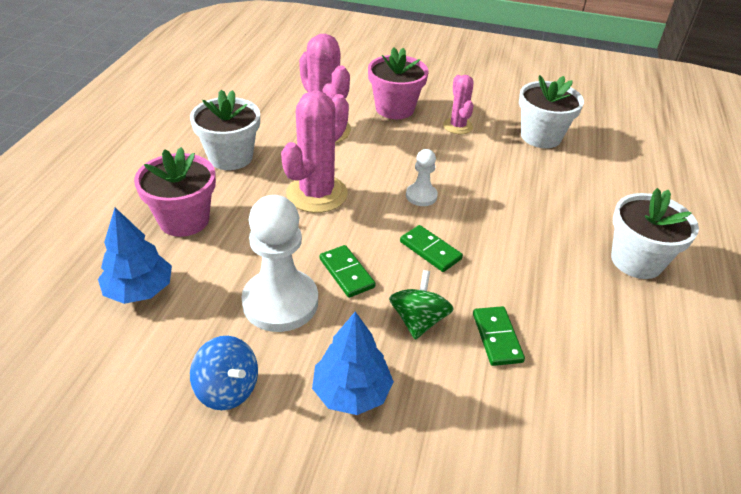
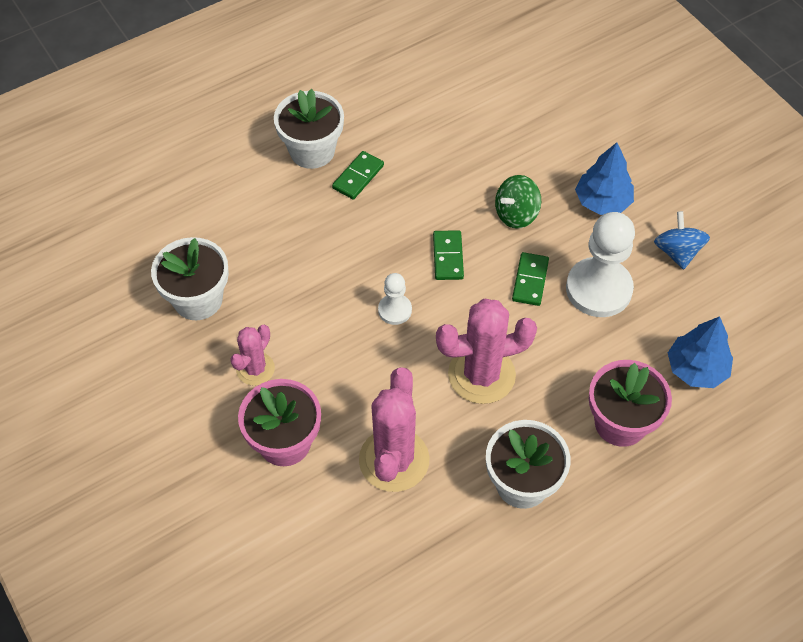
camera: 135 degrees left, 15 degrees up
(497, 337) = (478, 171): green domino -> green domino (358, 177)

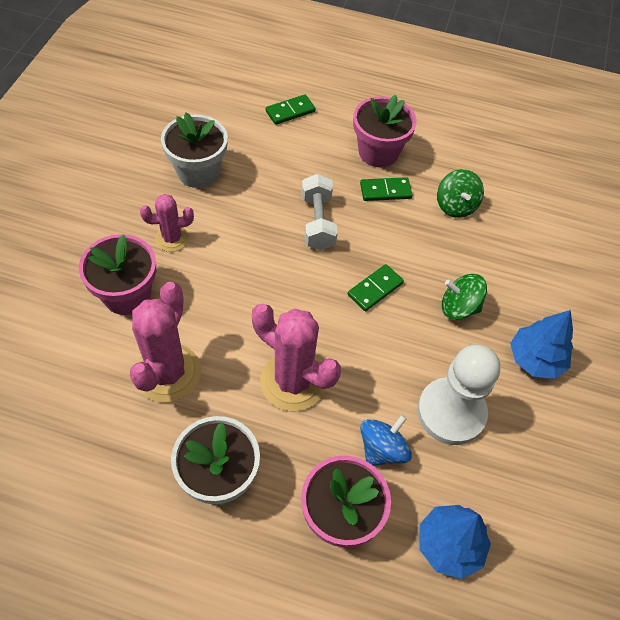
camera: 45 degrees right, 0 degrees up
(312, 151) = (378, 152): white flower pot -> pink flower pot
(343, 248) = (317, 222): none -> white dumbbell
(394, 460) = (167, 373): pink cactus -> pink cactus turned 45 degrees counterclockwise
(395, 310) = (296, 287): white pawn -> none
(420, 141) = (455, 206): none -> green spinning top
(530, 280) = (409, 357): green domino -> green domino (290, 111)
(677, 252) = (548, 449): blue spinning top -> blue spinning top (382, 449)

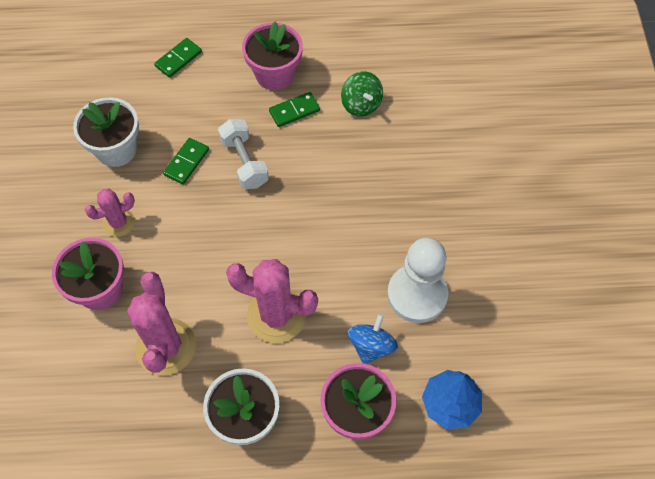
camera: 15 degrees left, 5 degrees up
(375, 289) = (317, 208): green domino -> green domino (186, 162)
(459, 307) = (394, 199): green spinning top -> none
(535, 359) = (471, 223): blue tree -> none

